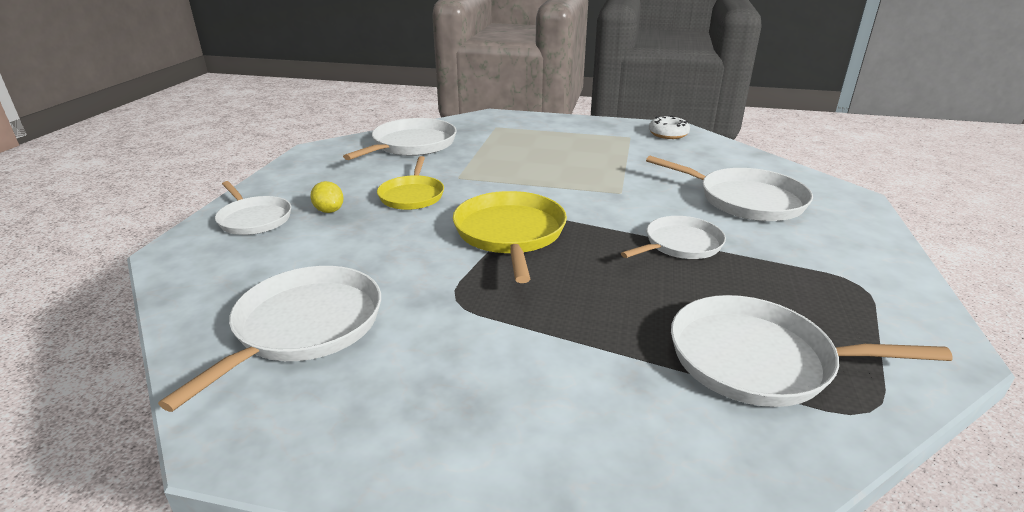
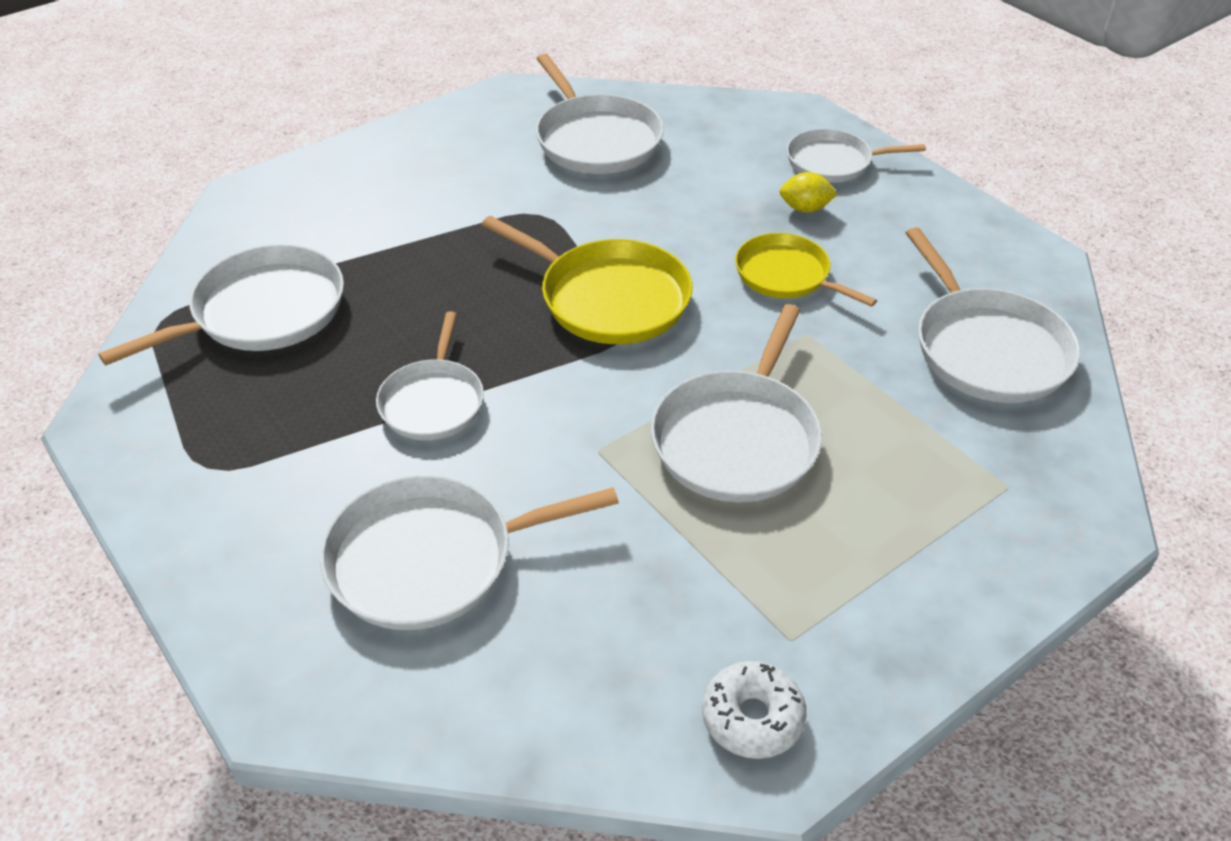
camera: 130 degrees right, 15 degrees up
(556, 170) = (738, 438): none -> white pan

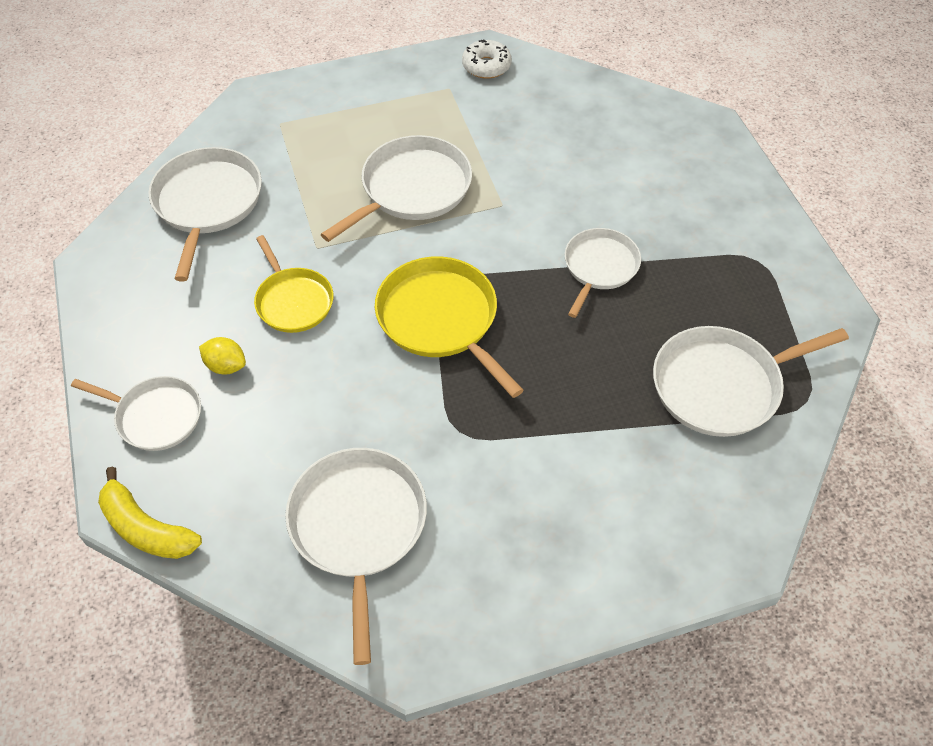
camera: 160 degrees left, 10 degrees up
(431, 559) = (622, 169): white pan -> none
(769, 104) = (146, 528): none -> yellow banana

